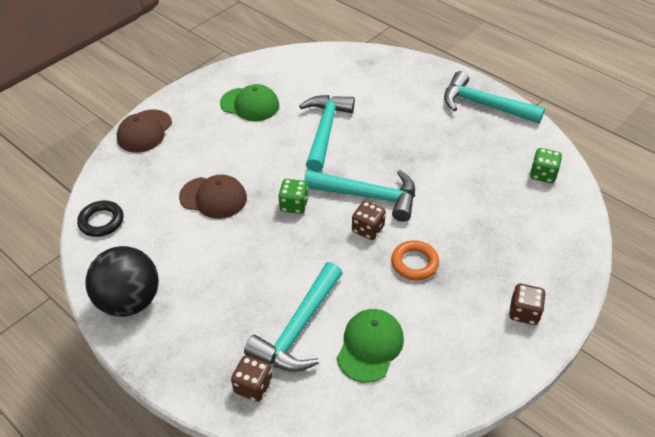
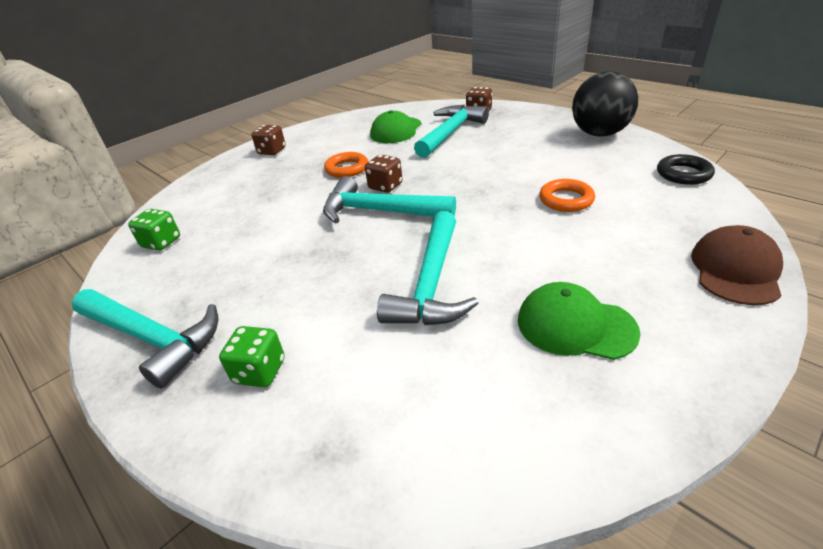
camera: 175 degrees left, 10 degrees down
(213, 197) = (566, 200): brown cap -> orange ring
(294, 205) = (466, 199): green dice -> green dice (259, 371)

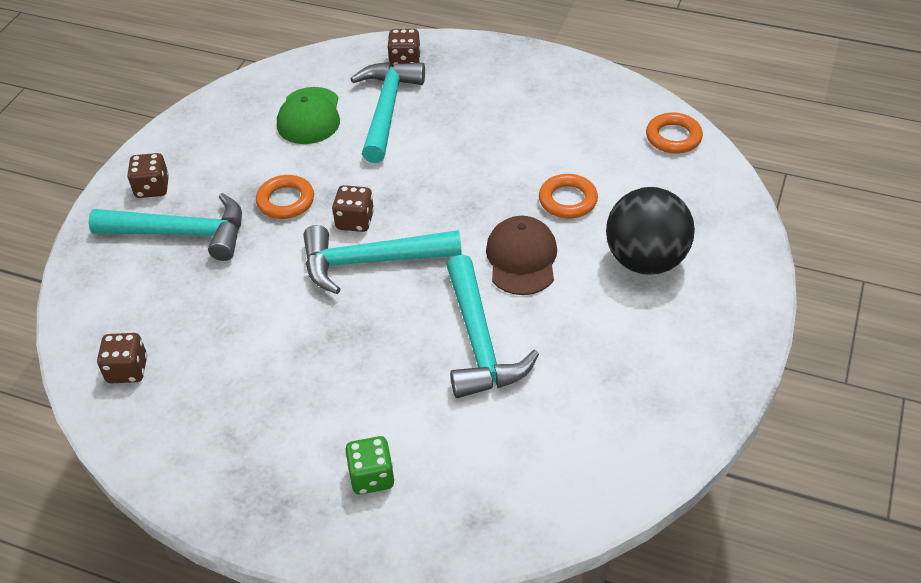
camera: 25 degrees left, 10 degrees up
(152, 338) = (233, 481): turquoise hammer -> turquoise hammer (182, 233)
(161, 242) = (127, 370): green dice -> brown dice
(575, 325) = (625, 351): green cap -> none
(599, 134) = (570, 83): black ball -> black ball (645, 260)
(683, 174) = (673, 137): black ring -> orange ring
(735, 270) = (738, 257): brown cap -> brown cap (521, 258)

